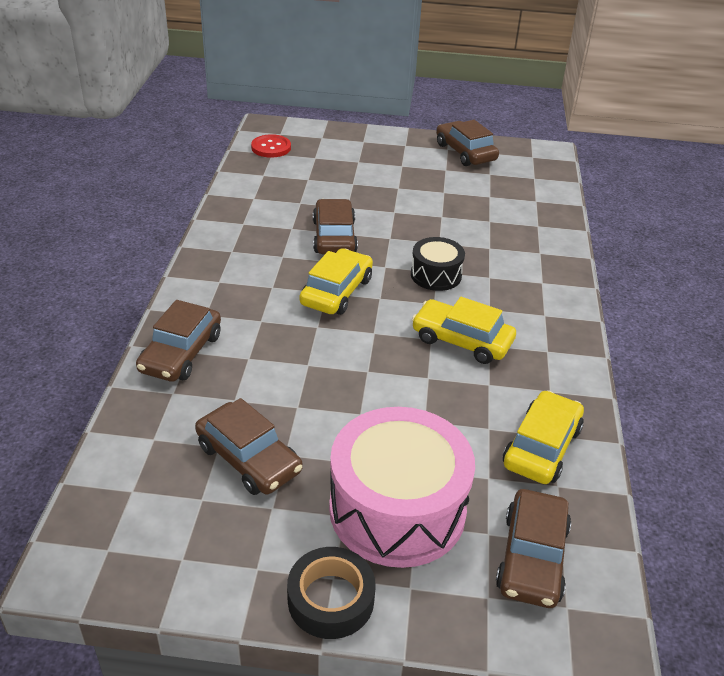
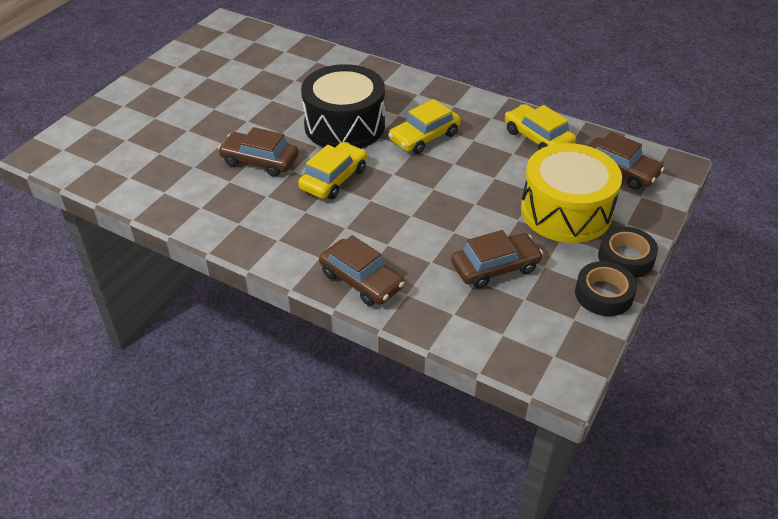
camera: 65 degrees left, 5 degrees up
(241, 584) = (603, 294): none -> black tape
(271, 147) = (84, 161): red button -> none
(336, 291) = (334, 179): yellow car -> yellow car turned 75 degrees clockwise
(397, 509) = (566, 211): pink drum -> yellow drum
(436, 275) = (344, 125): black drum -> black drum, size x1.96
(465, 152) = (190, 59): brown car -> none

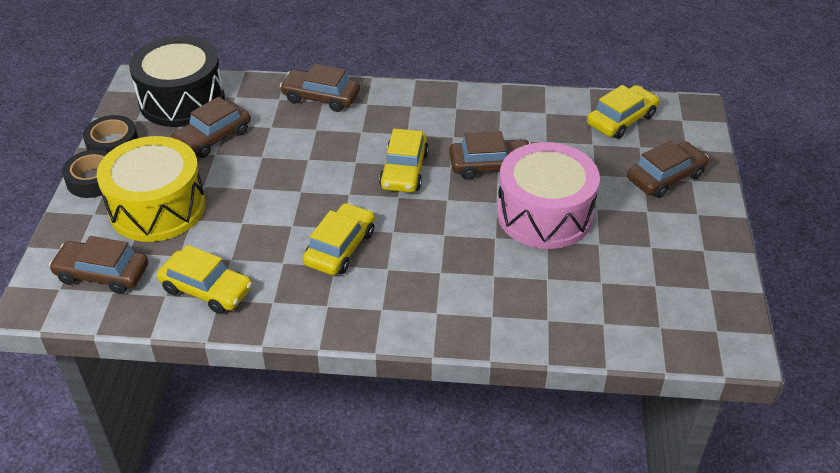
camera: 155 degrees right, 0 degrees up
(110, 165) = (621, 120): none -> yellow car
(138, 113) = (665, 177): none -> brown car
(255, 115) = (544, 214): none -> pink drum
(344, 125) = (438, 233): black drum -> black drum (182, 100)

